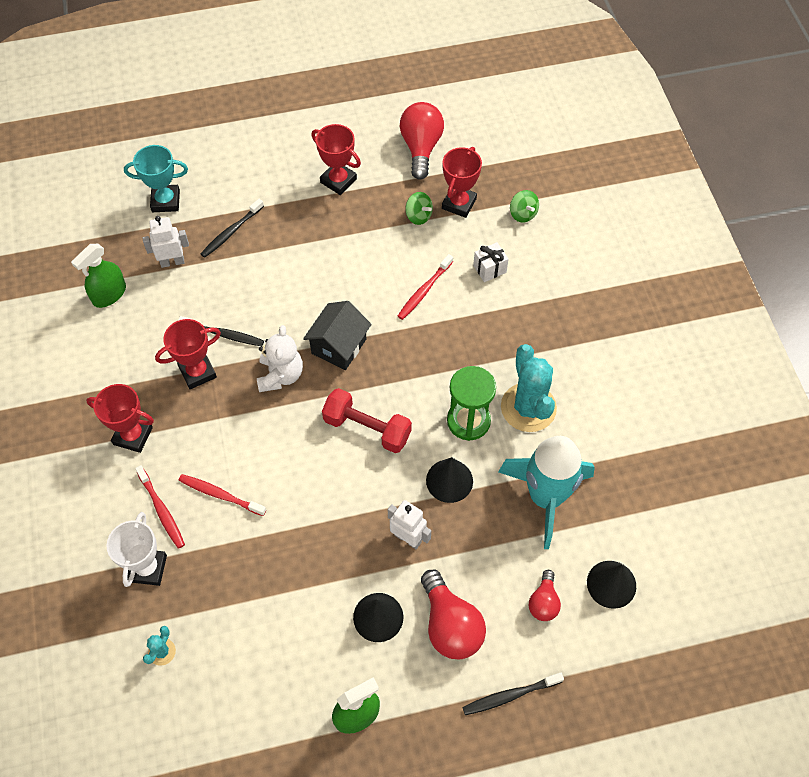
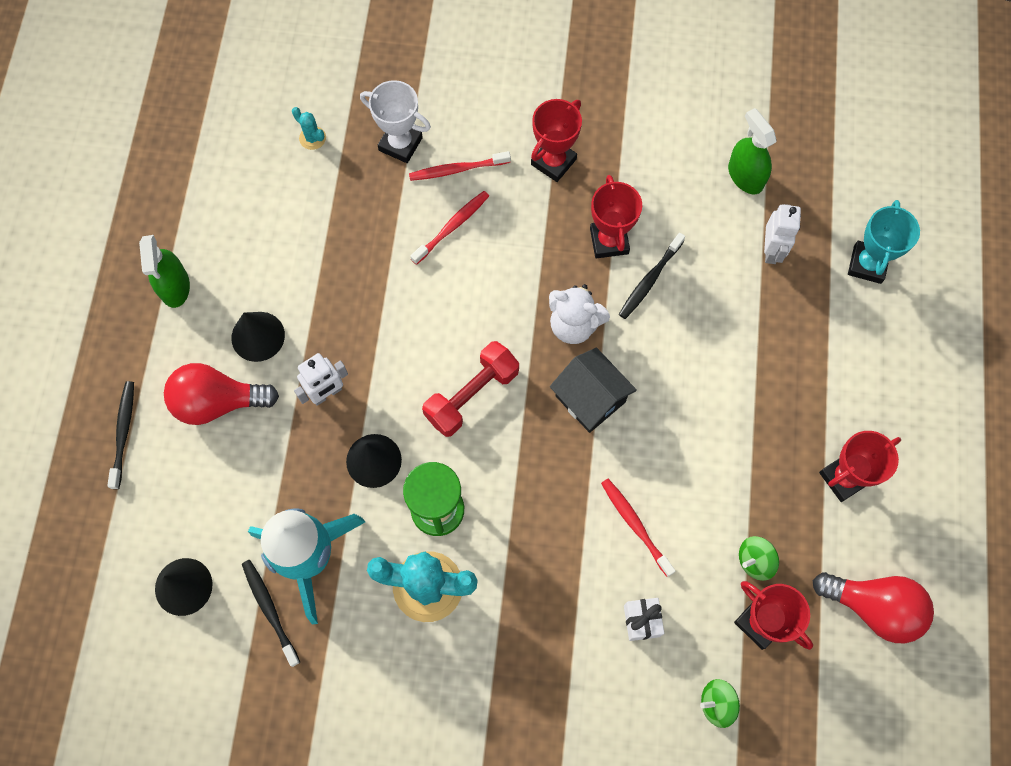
camera: 110 degrees right, 10 degrees up
(231, 232) = (797, 326): black toothbrush -> black toothbrush (270, 610)
(543, 602) = (198, 505): red light bulb -> none

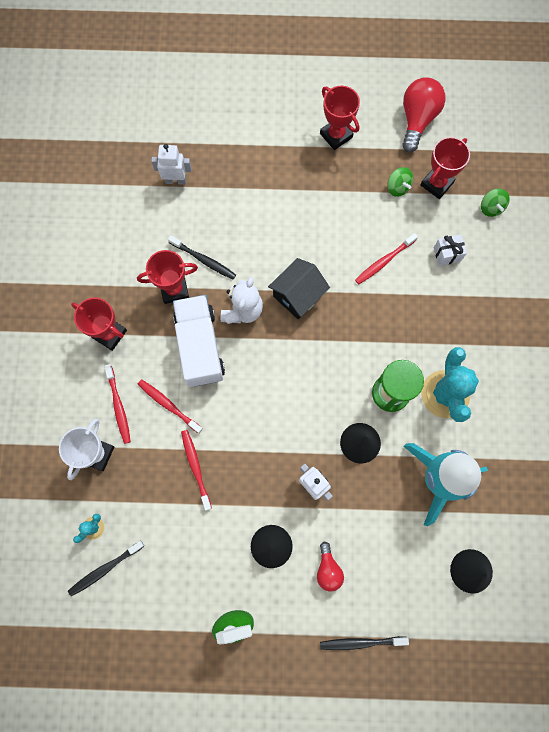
camera: 95 degrees left, 5 degrees up
(218, 402) = (328, 569): red light bulb -> red light bulb, size x0.57
(270, 610) = (478, 503): black toothbrush -> black toothbrush (105, 569)
(368, 254) = (196, 468): none -> red toothbrush
(471, 395) = (303, 377): red dumbbell -> none
(527, 268) = (200, 346): none -> white truck
(745, 176) = (117, 198): green spray bottle -> none
(867, 264) = (182, 120): turquoise trophy -> none

